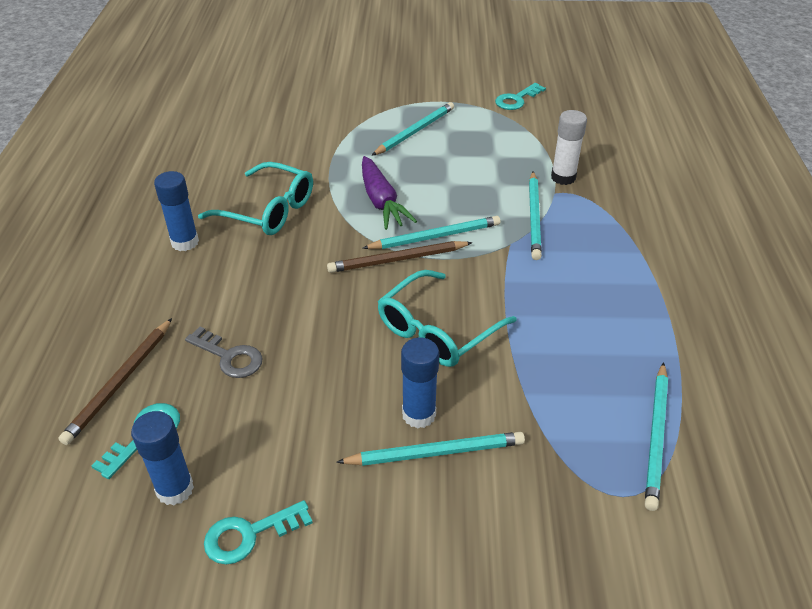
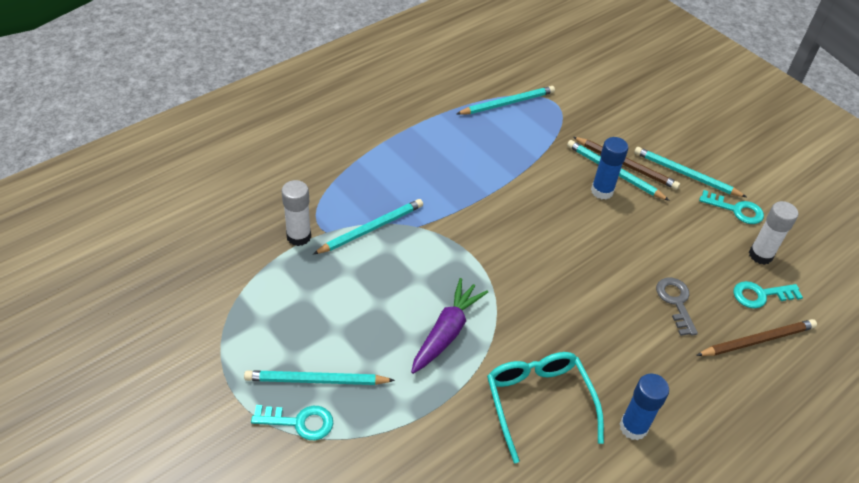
camera: 135 degrees left, 5 degrees up
(175, 489) = (760, 255): blue glue stick -> white glue stick
(397, 260) = (500, 277): brown pencil -> brown pencil (626, 165)
(435, 236) = (453, 272): turquoise pencil -> turquoise pencil (686, 174)
(437, 331) = (538, 218): turquoise glasses -> none
(516, 99) = (181, 334): turquoise key -> turquoise key (299, 422)

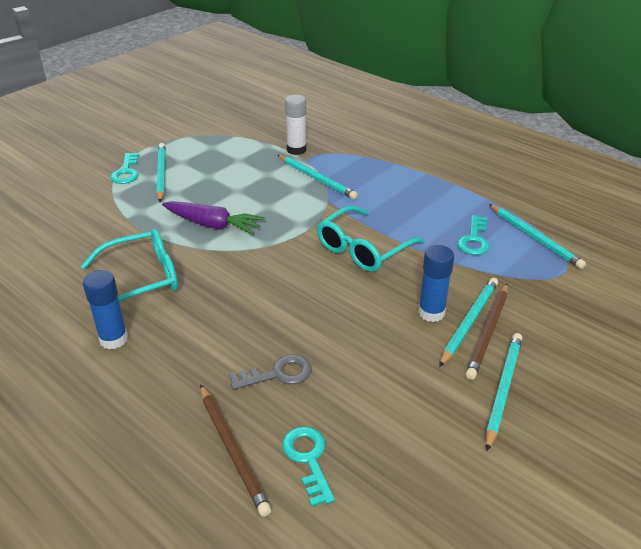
camera: 85 degrees right, 10 degrees down
(508, 216) = (363, 249): none -> turquoise glasses
(736, 210) = (459, 442): turquoise key -> turquoise key (474, 240)
(760, 255) = (381, 465): white glue stick -> none

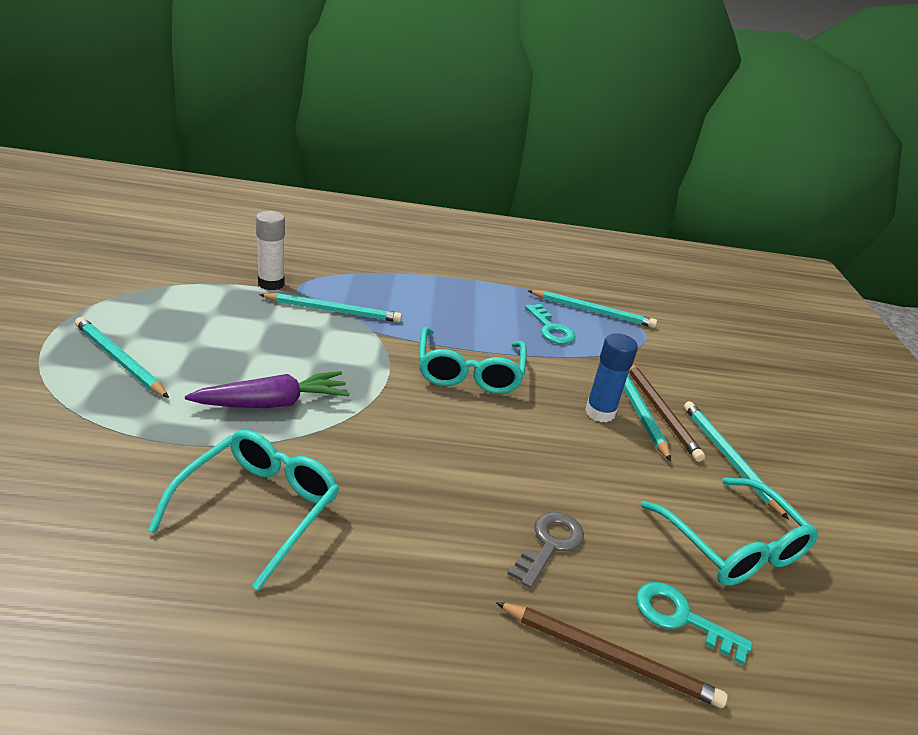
camera: 45 degrees left, 5 degrees down
(113, 339) = (316, 607): blue glue stick -> none
(126, 172) = (58, 373): turquoise key -> none
(414, 443) = (733, 546): none -> turquoise glasses

